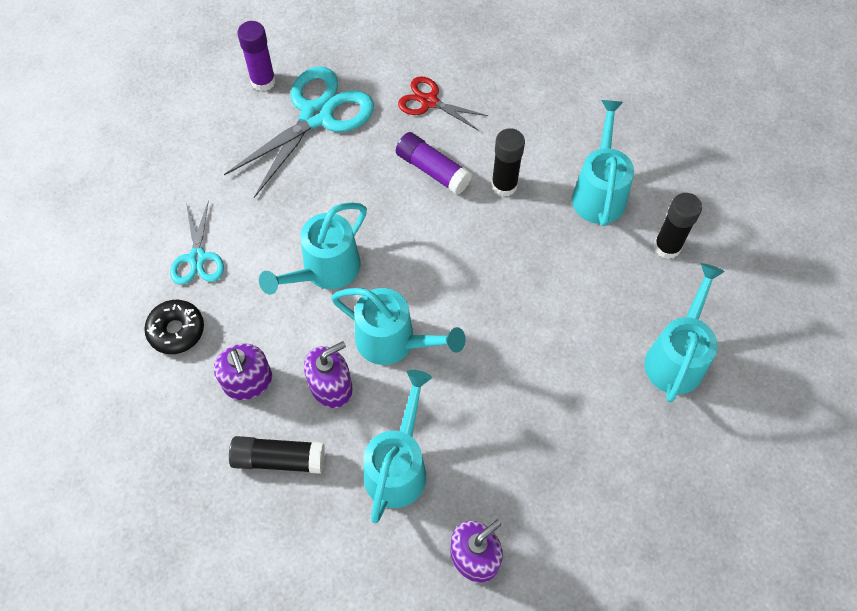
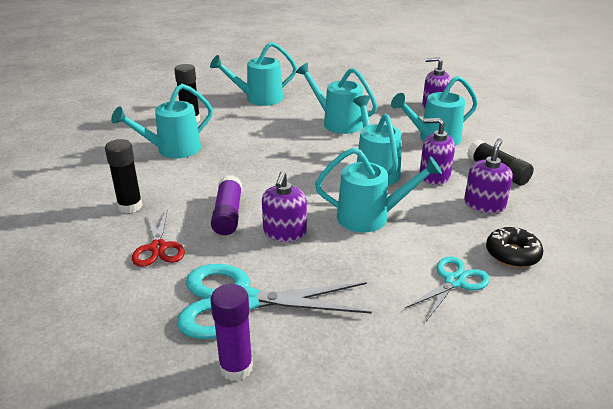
camera: 130 degrees left, 30 degrees down
(367, 193) = (284, 232): none -> purple soap dispenser
(504, 185) = (207, 182): black glue stick -> black glue stick (130, 206)
(531, 395) = (337, 122): none -> turquoise watering can

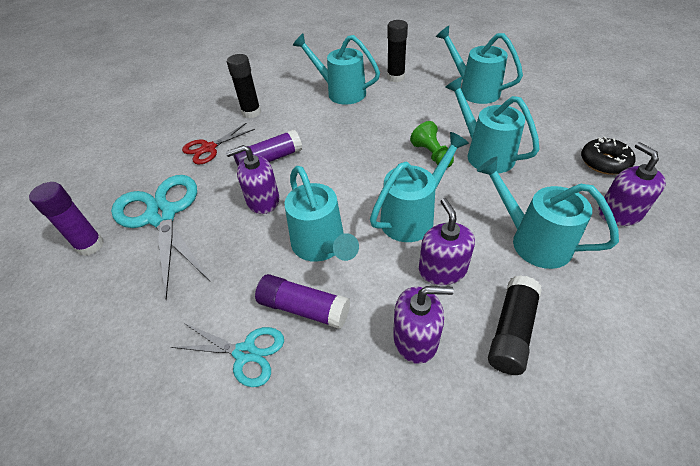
camera: 65 degrees right, 15 degrees up
(315, 140) = (432, 155): none -> green pawn
(337, 122) = (484, 153): turquoise watering can -> turquoise watering can turned 45 degrees counterclockwise
(429, 242) = (304, 308): none -> purple glue stick
(512, 254) = (325, 399): black donut -> black donut (604, 162)

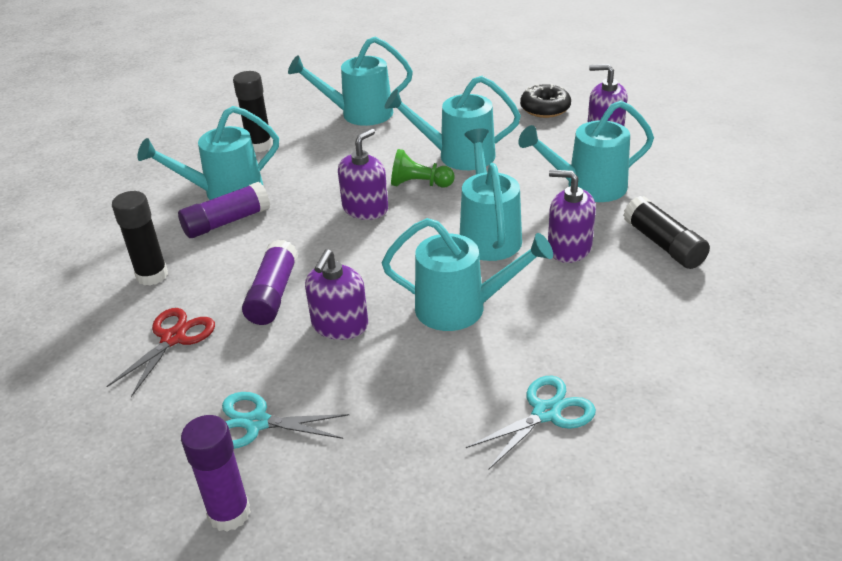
camera: 55 degrees left, 10 degrees down
(162, 216) = (257, 423): turquoise scissors -> turquoise scissors, size x0.55
(209, 148) = (173, 338): red scissors -> red scissors turned 150 degrees counterclockwise
(304, 308) = (529, 352): purple glue stick -> purple glue stick (226, 222)
(415, 338) = (626, 297): purple soap dispenser -> purple soap dispenser (365, 208)

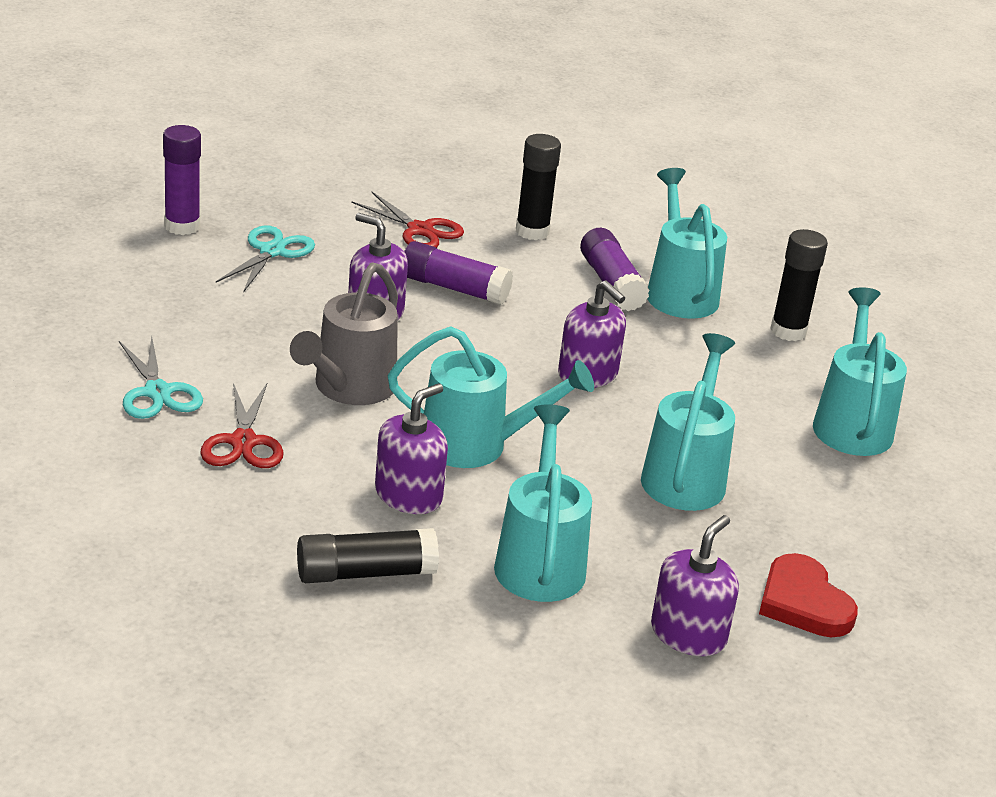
camera: 100 degrees right, 5 degrees down
(419, 184) = (625, 425): green pawn -> none
(462, 308) = (348, 389): turquoise watering can -> grey watering can
(545, 108) = (803, 602): black donut -> red heart
(574, 340) = (243, 442): none -> red scissors

